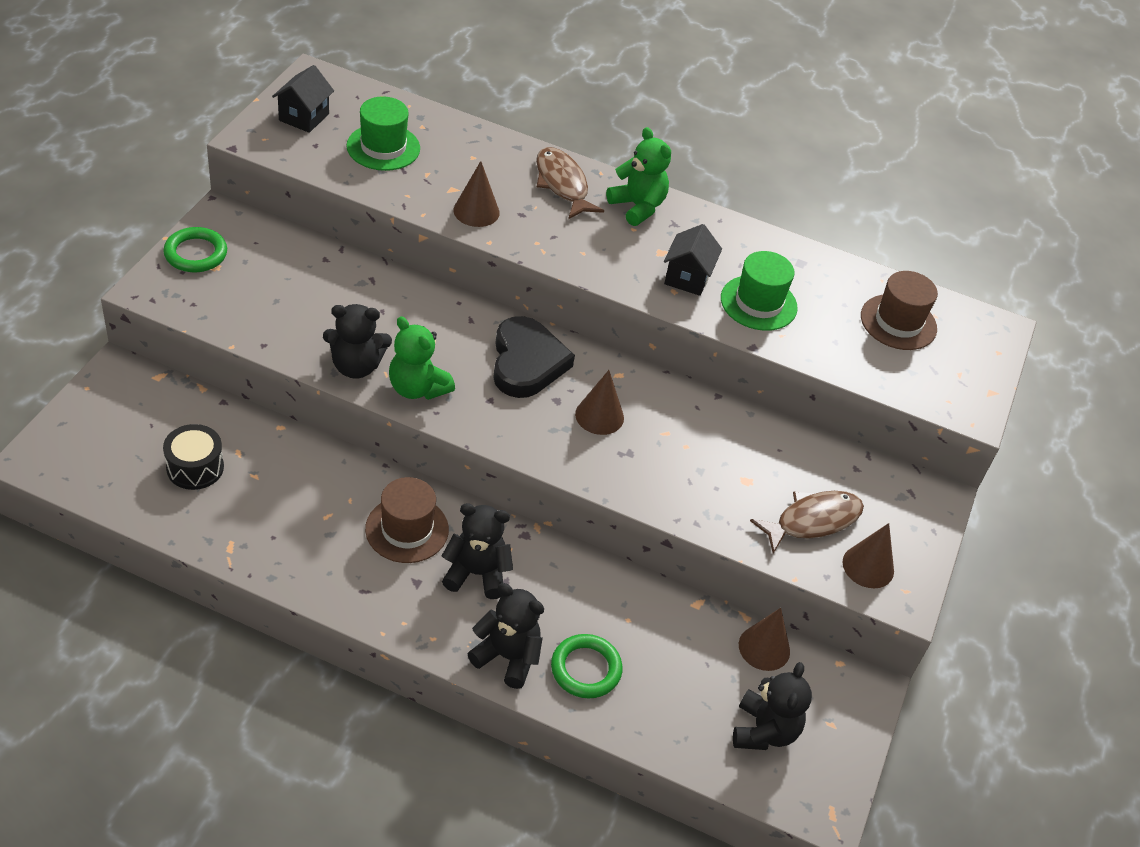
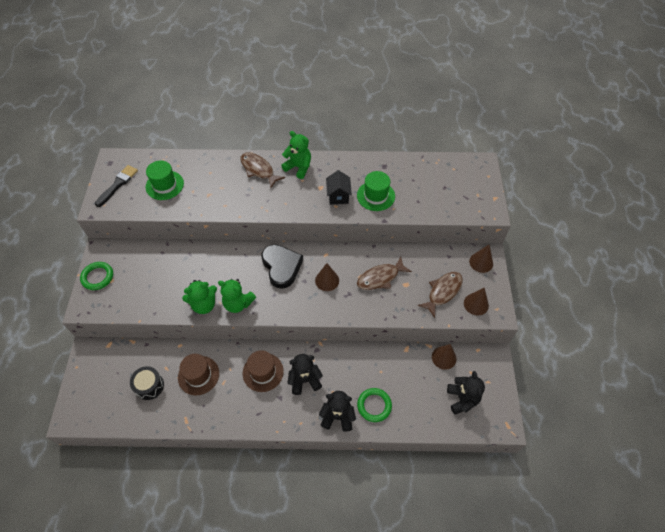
camera: 15 degrees left, 10 degrees up
(304, 117) = (118, 184): black house -> black brush
(356, 366) = (204, 305): black teddy bear -> green teddy bear
(476, 211) = (225, 202): brown cone -> brown cone (481, 262)
(703, 451) = (380, 278): none -> brown fish
(898, 322) = (440, 179): brown hat -> brown hat (198, 375)

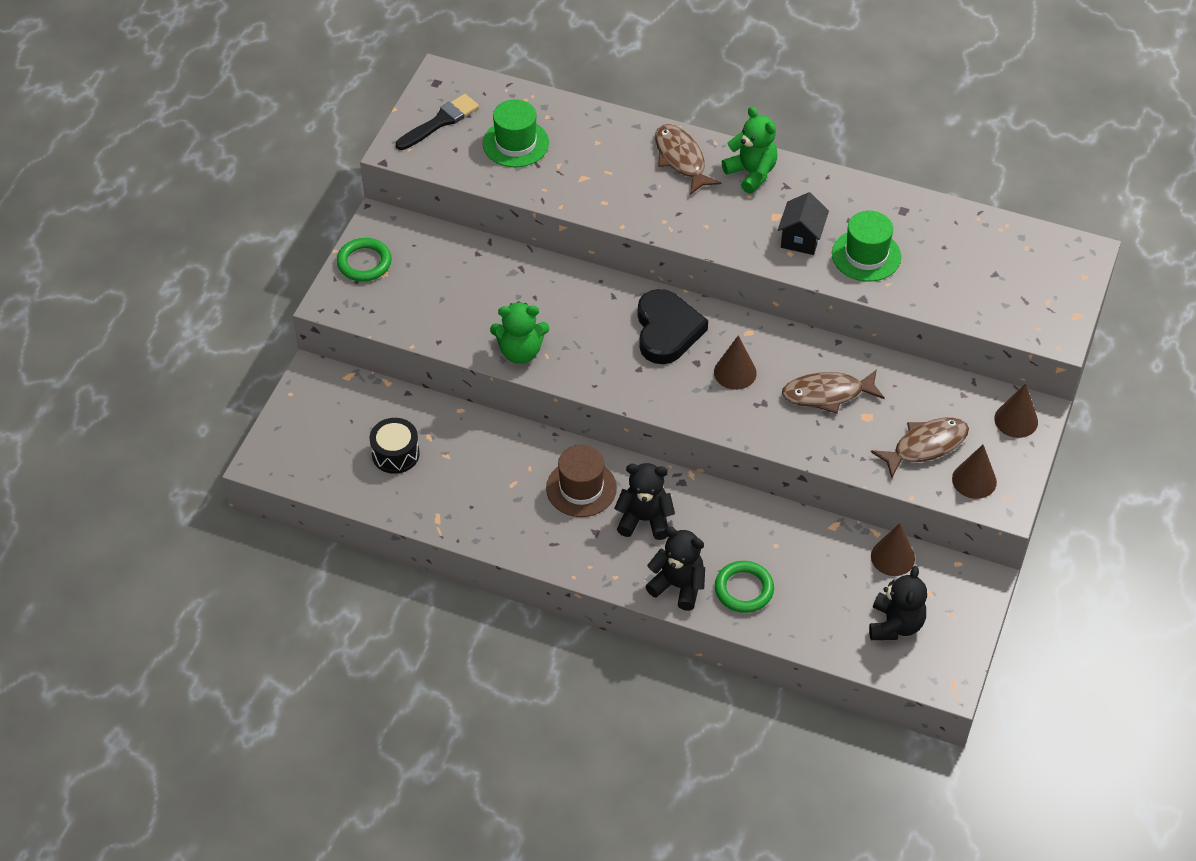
camera: 20 degrees right, 5 degrees down
(198, 375) = (477, 462): brown hat -> none
(238, 303) = (575, 365): green teddy bear -> none

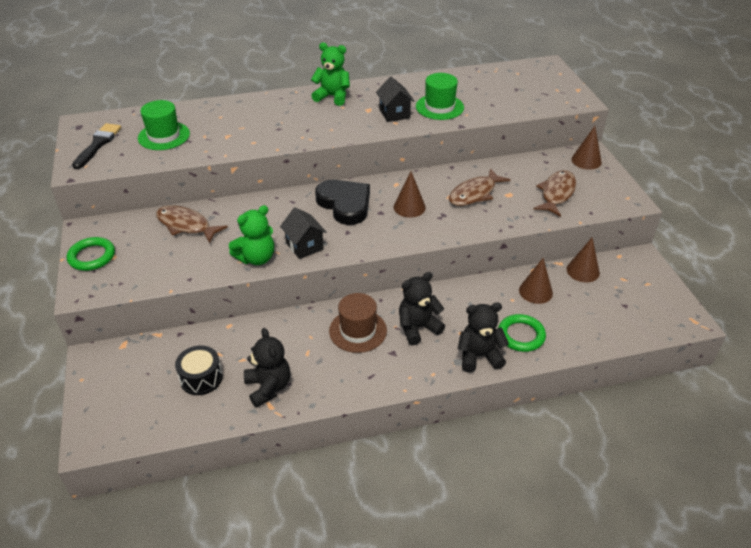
camera: 35 degrees left, 10 degrees down
(580, 363) = (304, 246): none -> black house
(681, 159) = (283, 105): brown fish -> brown fish (186, 225)
(895, 625) = (626, 306): black teddy bear -> black teddy bear (268, 387)
(974, 480) = (601, 197): brown cone -> brown cone (535, 291)

